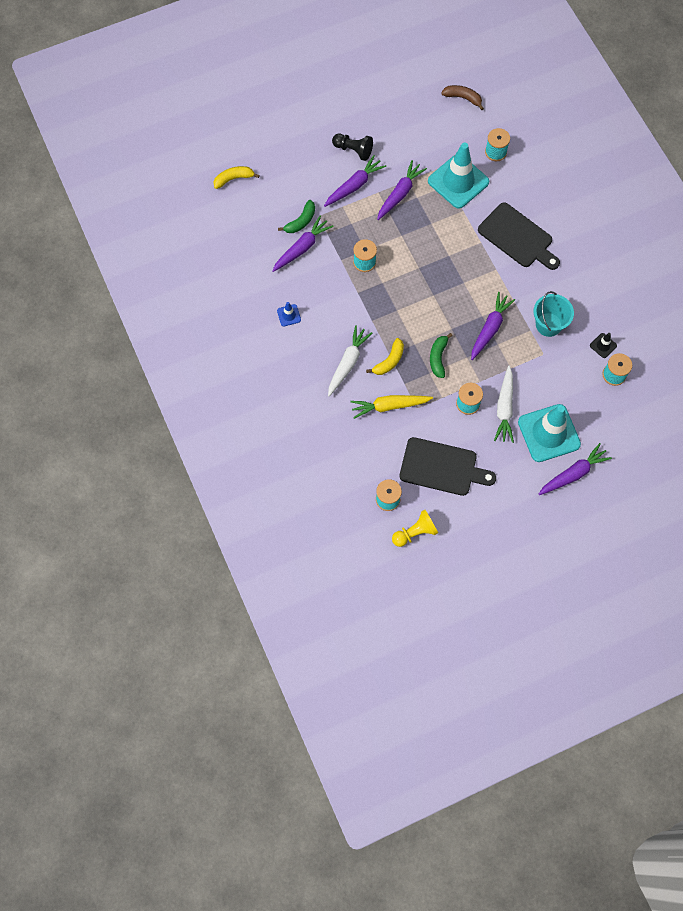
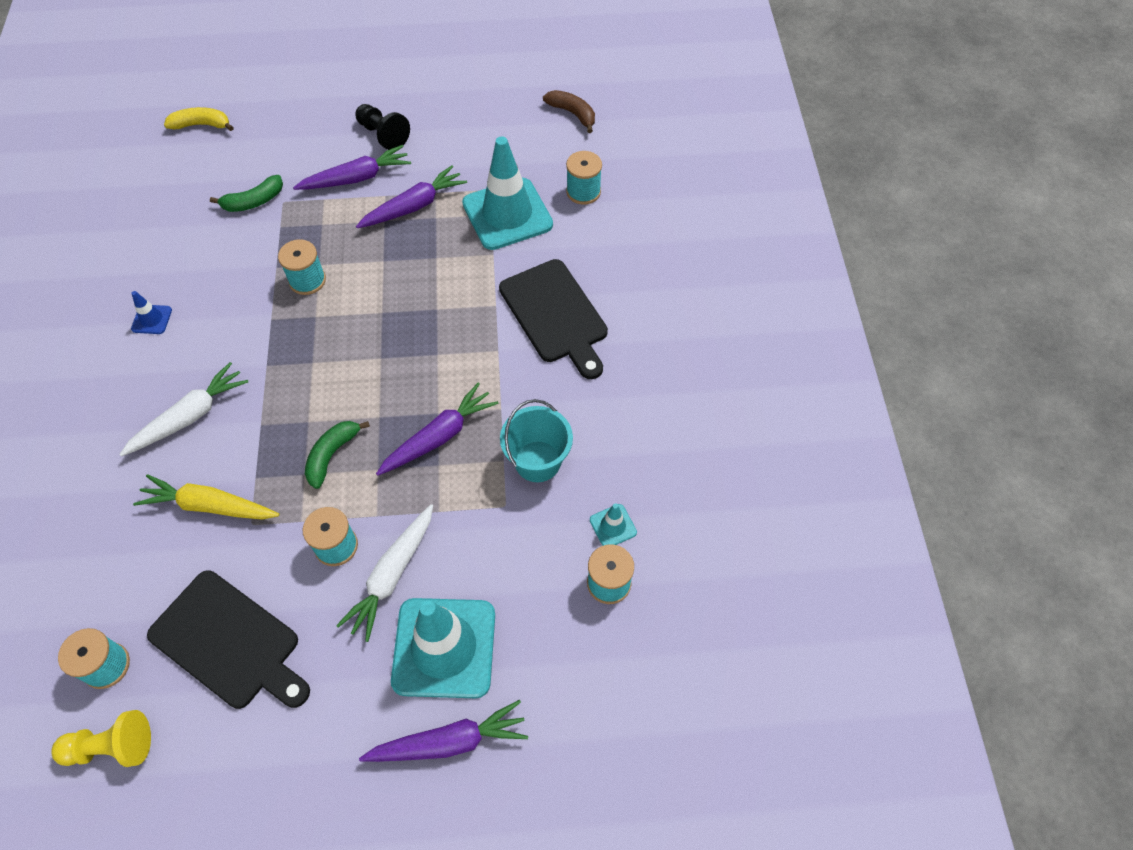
camera: 20 degrees right, 10 degrees down
(302, 248) = (232, 235): purple carrot -> none
(389, 361) = (253, 435): yellow banana -> none
(603, 345) = (613, 526): black traffic cone -> turquoise traffic cone

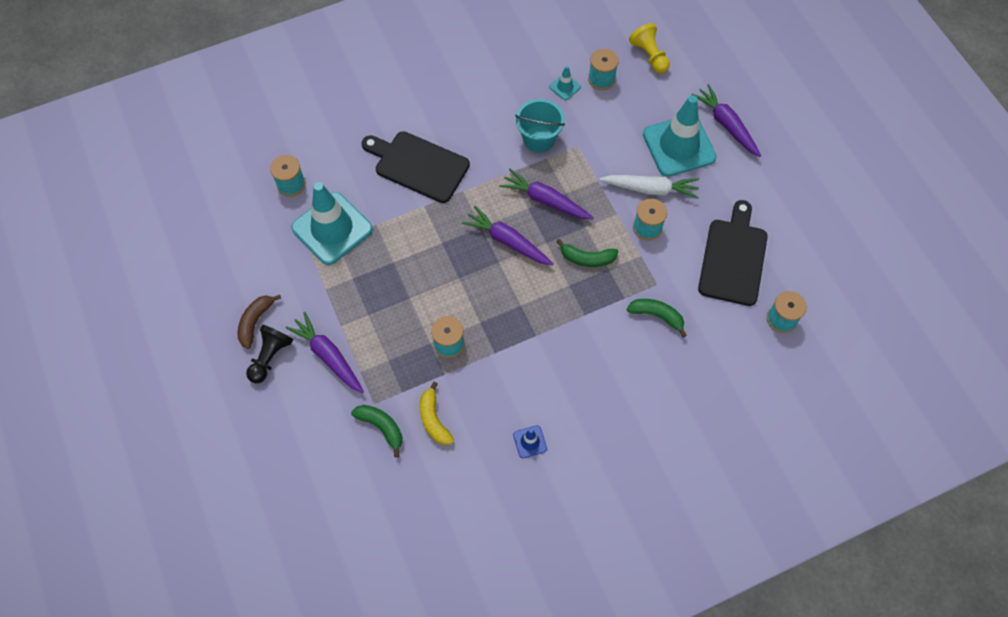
camera: 110 degrees left, 5 degrees up
(112, 747) = (820, 289): yellow pawn -> yellow pawn (649, 56)
(190, 416) = (599, 365): white carrot -> none
(201, 125) = (303, 525): yellow banana -> yellow banana (434, 419)
(209, 506) = (657, 316): yellow carrot -> green banana
(414, 206) = (345, 298): purple carrot -> purple carrot (507, 241)
(555, 315) = (418, 165): black cutting board -> black cutting board turned 105 degrees counterclockwise
(572, 113) = (202, 219): brown banana -> brown banana (255, 322)

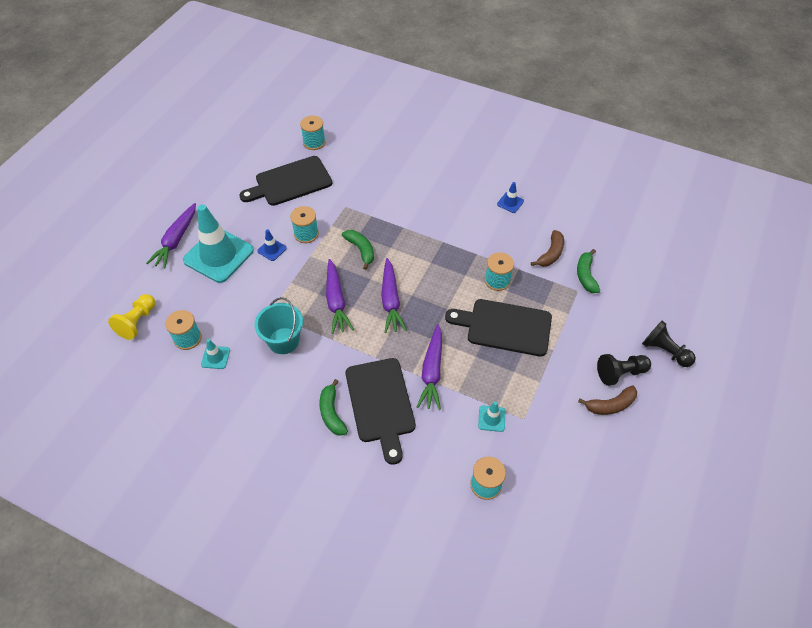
camera: 130 degrees left, 10 degrees down
(250, 414) = (664, 351): none -> black pawn
(328, 356) = (580, 339): purple carrot -> purple carrot (432, 372)
(332, 228) = (491, 418): turquoise traffic cone -> turquoise traffic cone, size x0.42
(397, 307) = (505, 327): none -> black cutting board
(434, 419) = (551, 254): yellow banana -> brown banana
(650, 189) = (272, 249): white carrot -> blue traffic cone
(657, 316) = (368, 194): green banana -> green banana (332, 413)

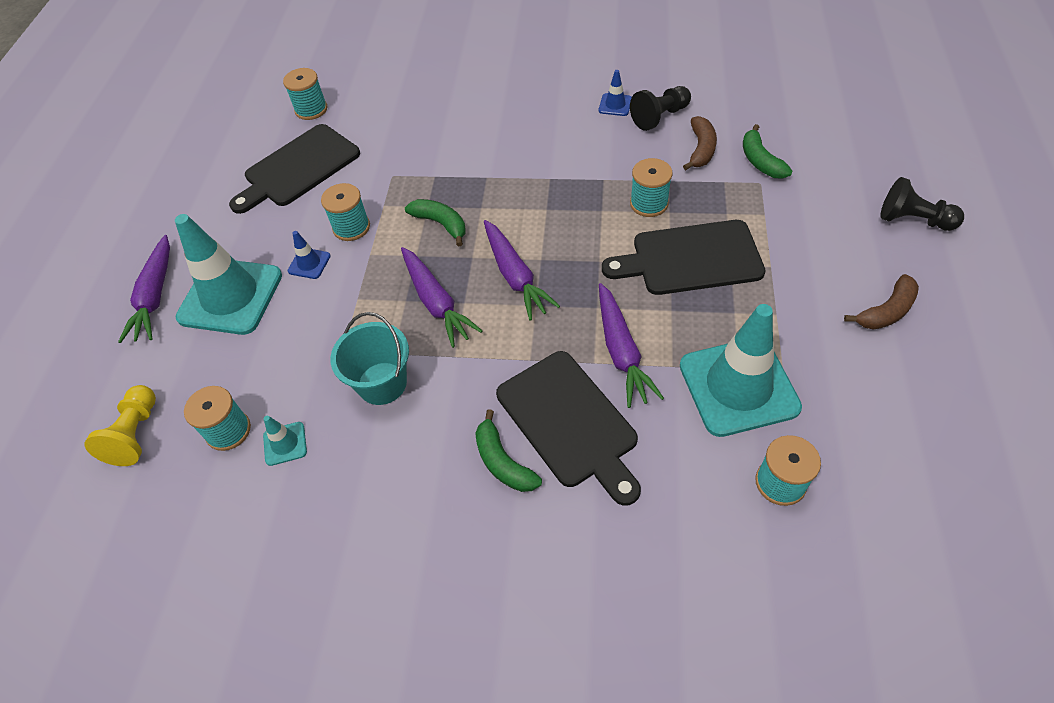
camera: 15 degrees left, 0 degrees up
(491, 418) = (738, 386): turquoise traffic cone -> turquoise traffic cone, size x2.39
(620, 373) = (874, 266): black pawn -> black pawn (659, 117)

